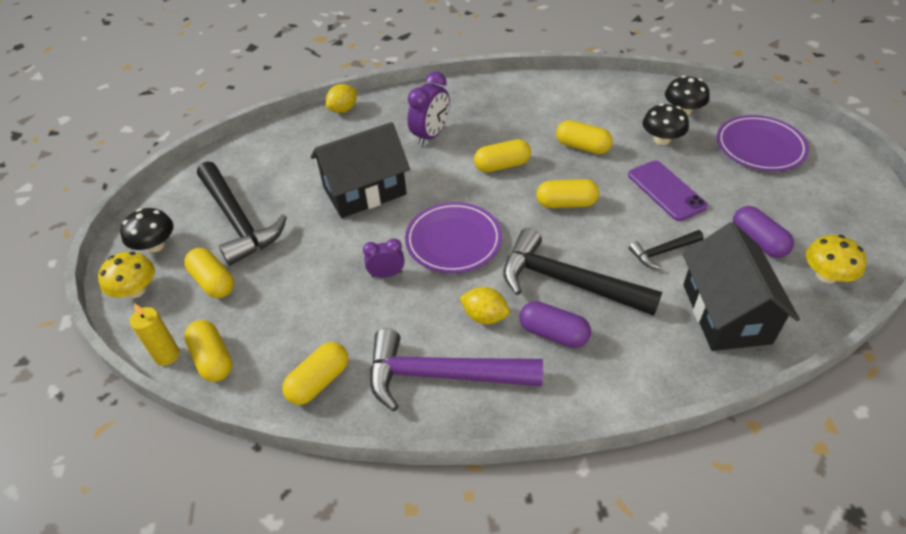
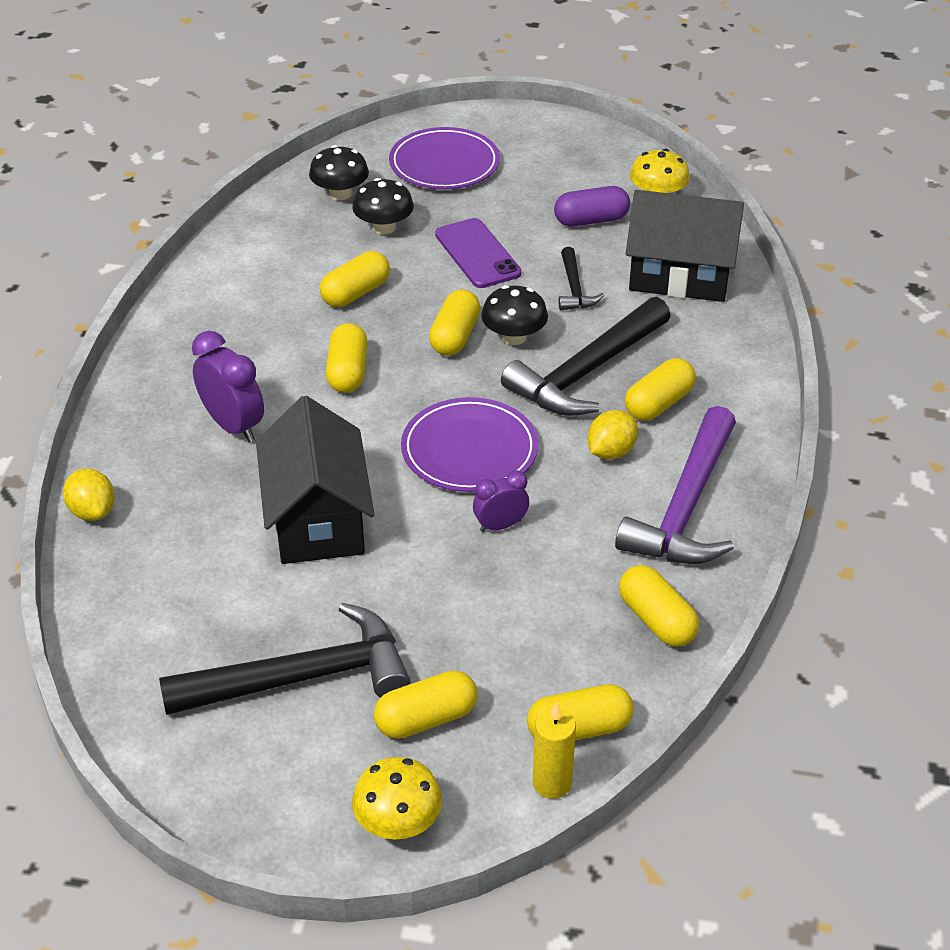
camera: 75 degrees left, 5 degrees down
(155, 245) = (302, 793): black mushroom -> black mushroom (514, 337)
(386, 274) = (500, 525): purple clock -> purple clock turned 60 degrees clockwise
(553, 333) = (659, 404): purple capsule -> yellow capsule
(666, 190) = (477, 254): purple phone -> purple phone turned 75 degrees clockwise

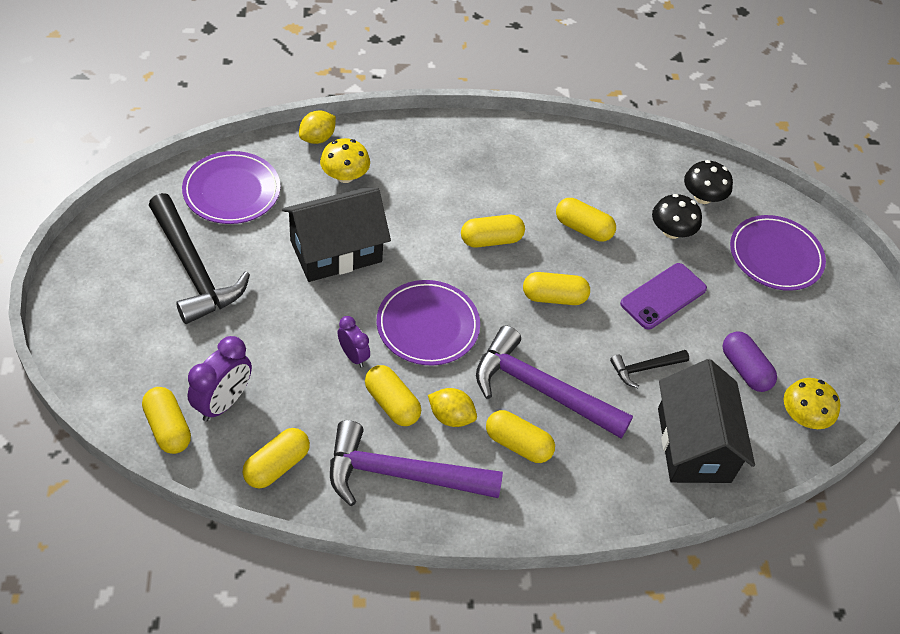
camera: 70 degrees right, 10 degrees up
(161, 619) = (232, 191): none -> purple plate
(233, 426) = (415, 188): purple clock -> purple clock (223, 402)
(398, 822) = (83, 339): yellow mushroom -> yellow mushroom (345, 176)
(426, 719) = (167, 340): yellow capsule -> yellow capsule (392, 403)
(514, 337) = (567, 335): black mushroom -> none
(552, 783) = (120, 418): yellow candle -> none
(587, 372) = (541, 390): black hammer -> purple hammer

